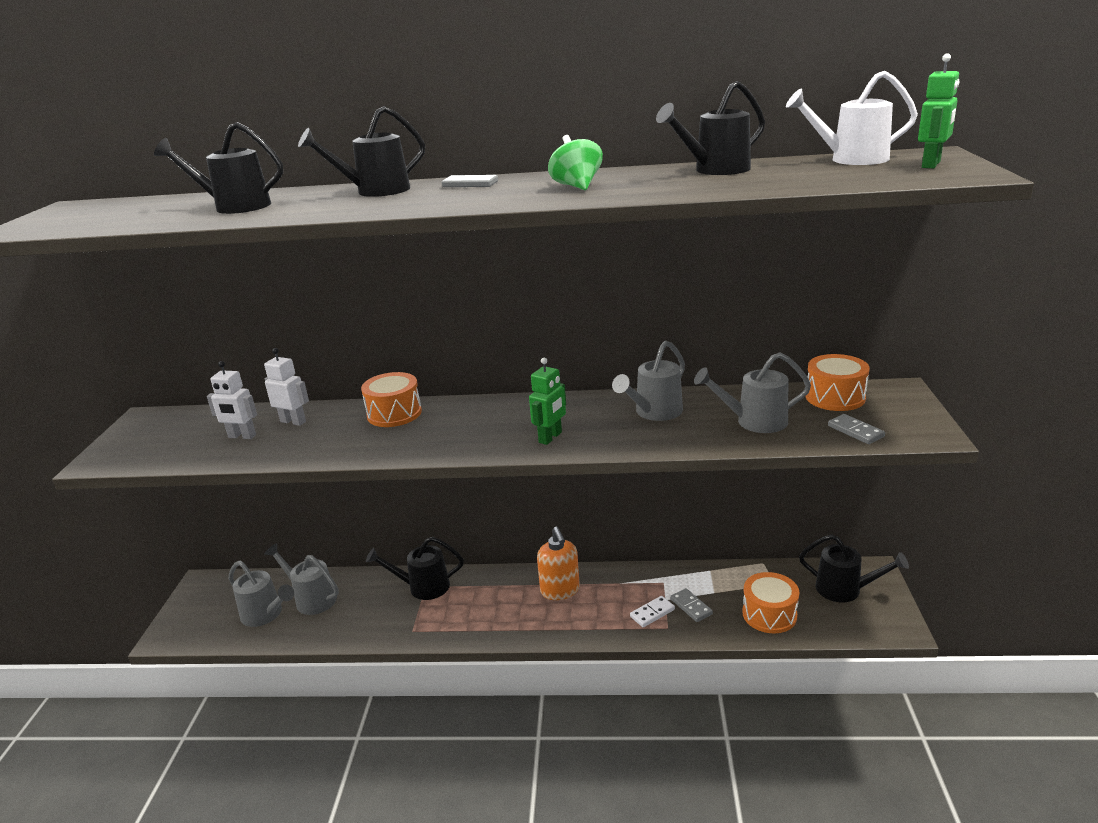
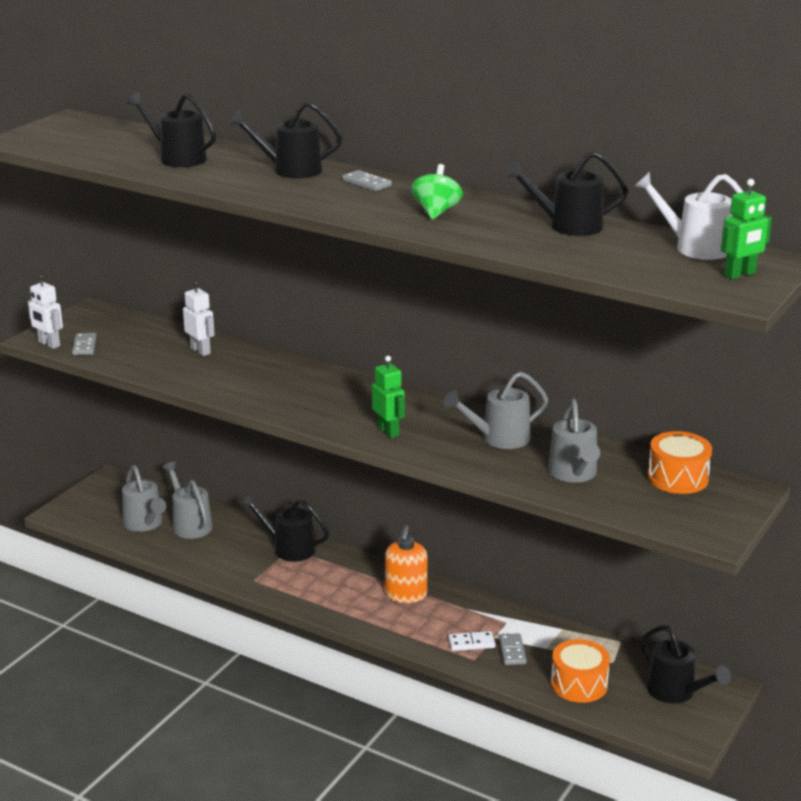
camera: 25 degrees right, 0 degrees up
(242, 436) = (153, 351): white robot -> white robot (49, 344)
(394, 413) = (284, 369): orange drum -> none
(550, 437) = (388, 431): green robot -> green robot turned 90 degrees counterclockwise
(753, 422) = (574, 474): grey watering can -> grey watering can turned 120 degrees counterclockwise
(855, 431) = (651, 512): grey domino -> grey domino (84, 346)

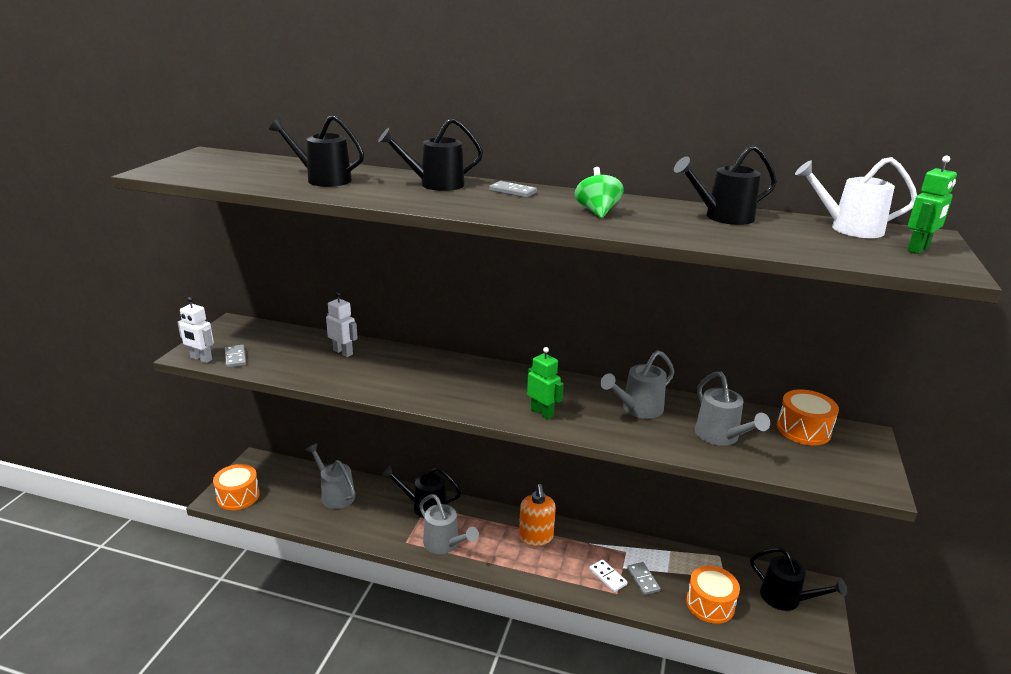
camera: 15 degrees left, 0 degrees up
(82, 513) = (238, 496): none -> orange drum
(145, 524) = (296, 500): grey watering can -> grey watering can (445, 544)
(471, 643) = (608, 577): white domino -> white domino turned 75 degrees clockwise

